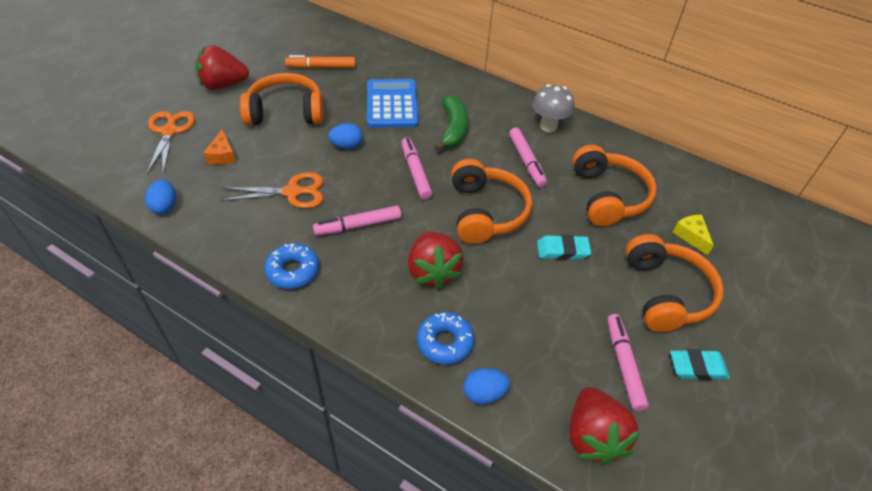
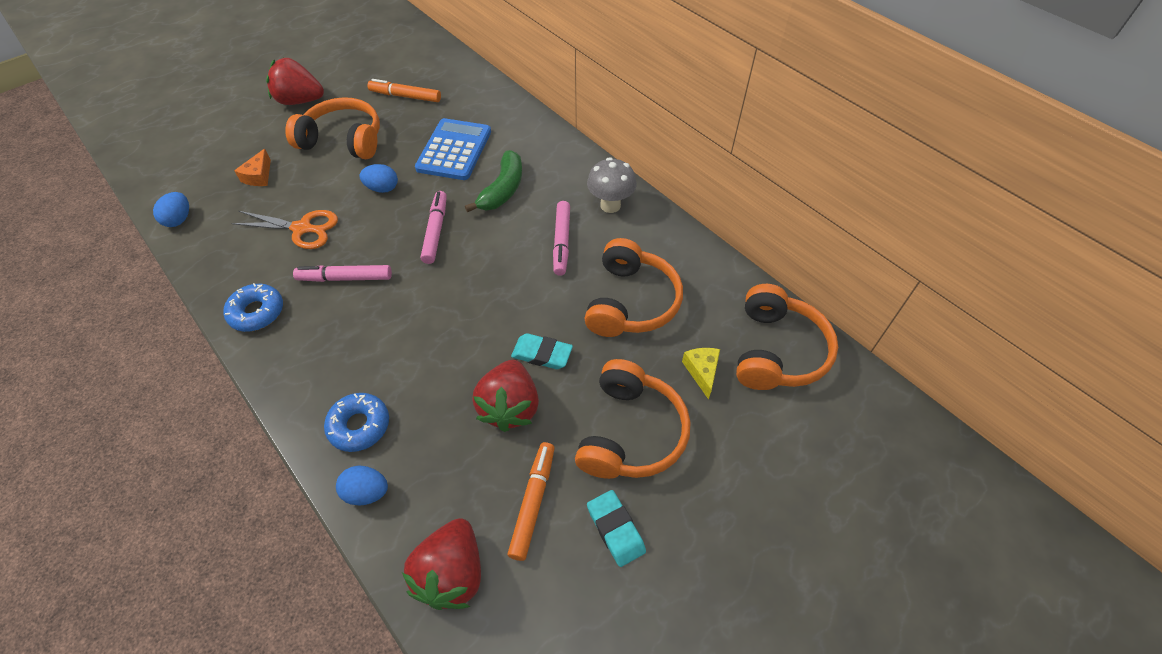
camera: 20 degrees right, 5 degrees up
(169, 131) = (224, 142): orange scissors -> none
(433, 271) = (391, 345): red strawberry -> red strawberry (509, 407)
(485, 212) = (483, 291): orange headphones -> orange headphones (777, 351)
(624, 365) = (532, 503): pink marker -> orange marker
(697, 367) = (615, 529): turquoise eraser -> turquoise eraser turned 45 degrees clockwise

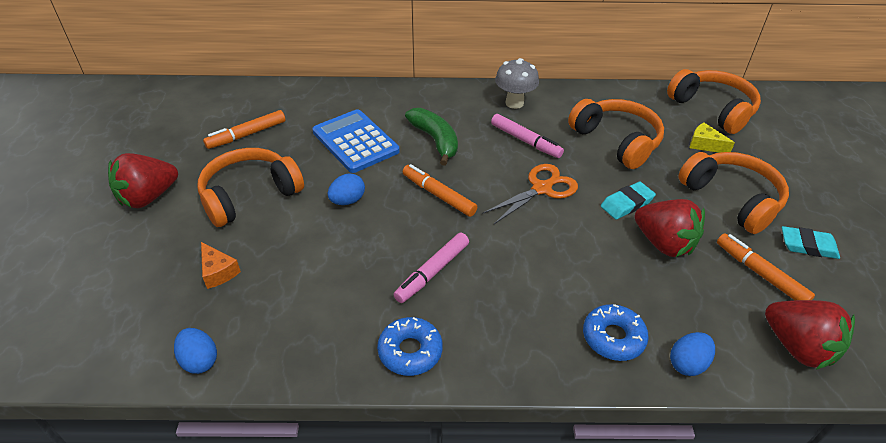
camera: 50 degrees left, 10 degrees down
(302, 228) = (334, 273): orange scissors -> orange scissors (541, 189)
(435, 231) = (439, 195): pink marker -> orange marker

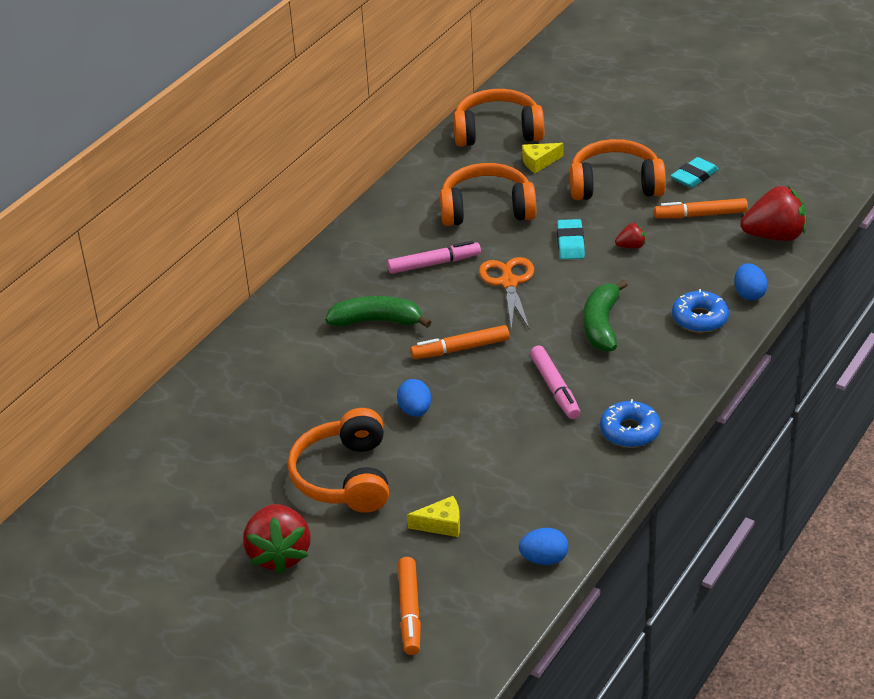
camera: 55 degrees left, 5 degrees down
(218, 272) = (441, 524): orange cheese -> yellow cheese
(247, 134) = (235, 454): orange marker -> orange marker (409, 611)
(355, 141) = (326, 377): blue calculator -> none
(514, 103) = (368, 245): grey mushroom -> none
(539, 268) = (601, 325): none -> green banana
(664, 243) = (631, 246): red strawberry -> red strawberry, size x0.47

